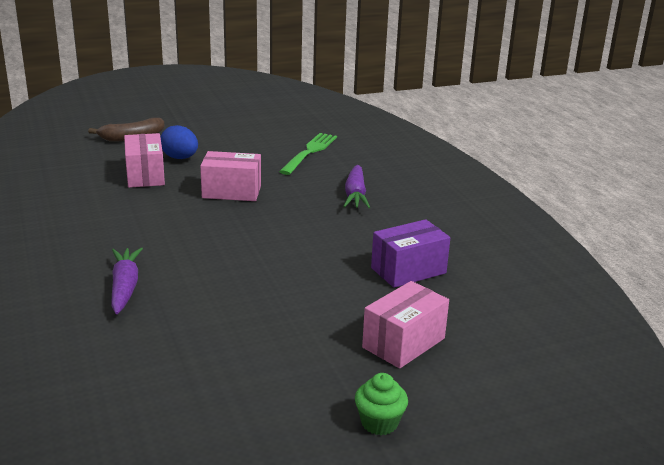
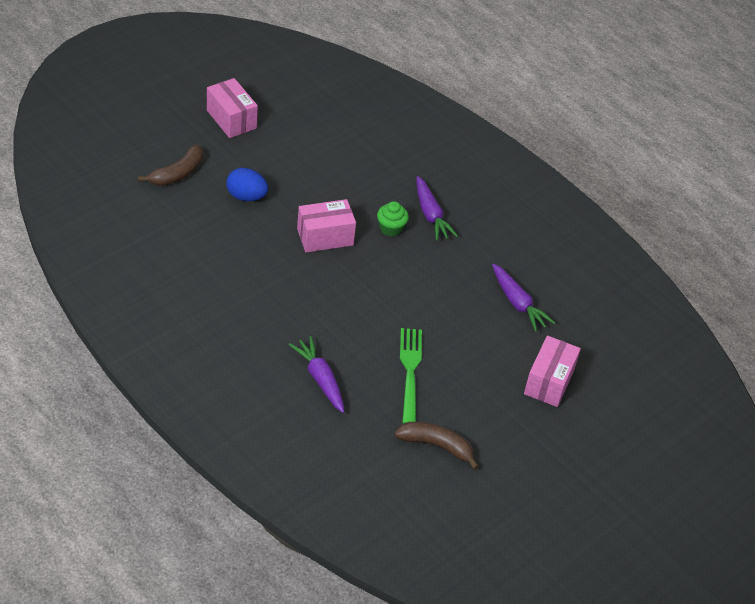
camera: 25 degrees left, 20 degrees up
(145, 175) = (233, 232): pink box -> pink box (231, 119)
(209, 373) = (436, 446): none -> brown banana
(309, 152) = (357, 158): green fork -> green fork (410, 371)
(379, 423) = (566, 457): green cupcake -> green cupcake (391, 228)
(408, 270) = (518, 303): purple box -> purple carrot

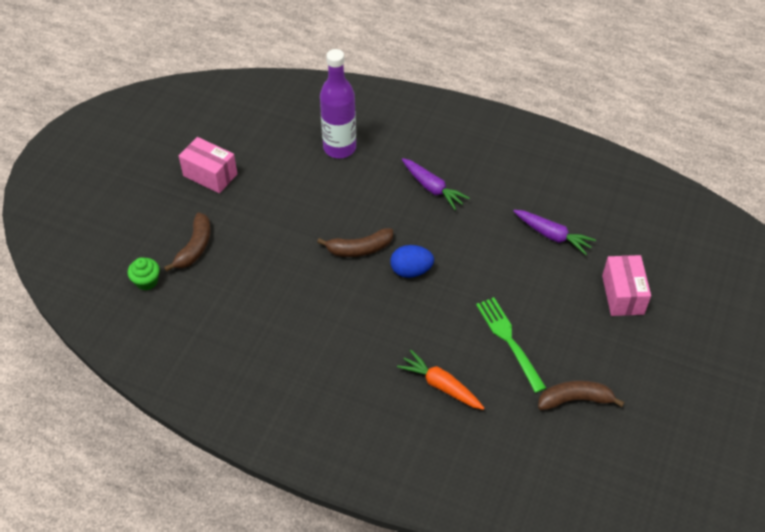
camera: 20 degrees left, 5 degrees up
(246, 196) = (268, 242): blue egg -> blue egg (411, 271)
(320, 379) = (440, 385): purple carrot -> orange carrot
(325, 237) = (359, 249): pink box -> brown banana
(366, 145) = (339, 148): none -> purple bottle
(391, 228) = (408, 215): green cupcake -> green cupcake (146, 281)

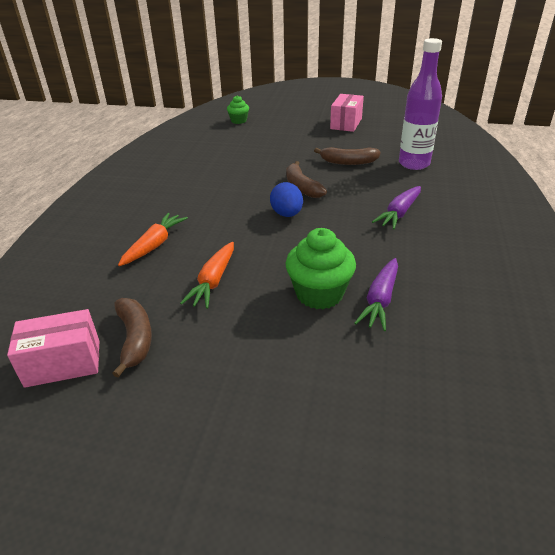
camera: 80 degrees right, 15 degrees down
(195, 247) = (274, 129): brown banana -> brown banana (348, 162)
(509, 341) = (213, 281): green fork -> orange carrot
(538, 271) = (319, 294): none -> green cupcake
(622, 295) = (308, 374): pink box -> pink box (63, 363)

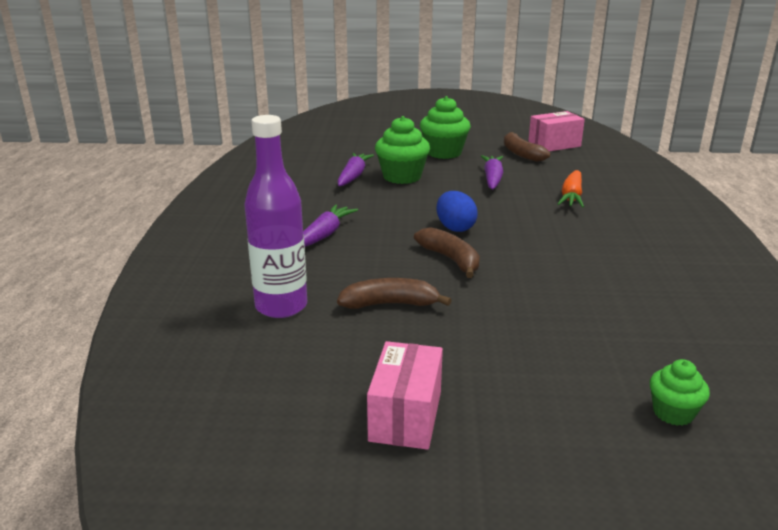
camera: 170 degrees right, 10 degrees down
(213, 281) = (492, 179): orange carrot -> purple carrot
(245, 353) = (444, 153): none -> green cupcake

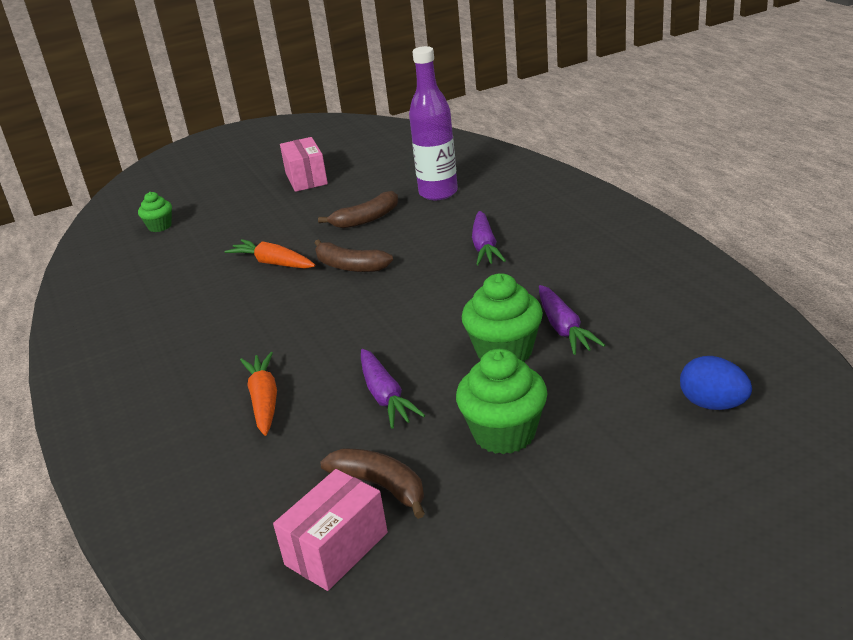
camera: 155 degrees right, 5 degrees up
(455, 228) = (372, 299): blue egg -> blue egg (713, 404)
(524, 290) = (273, 263): none -> orange carrot

